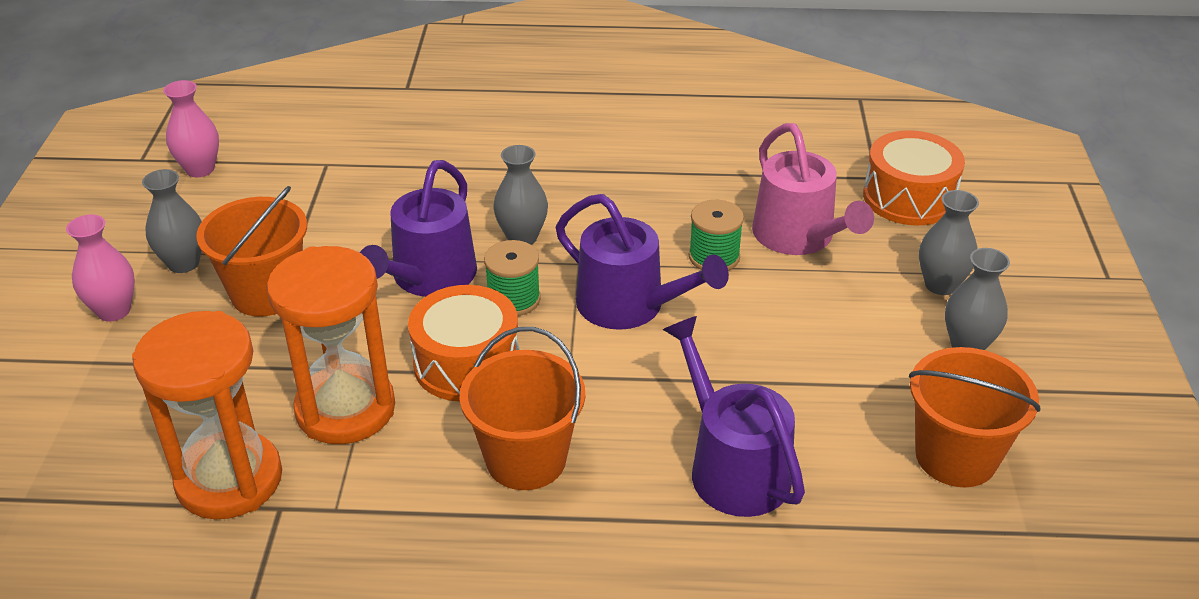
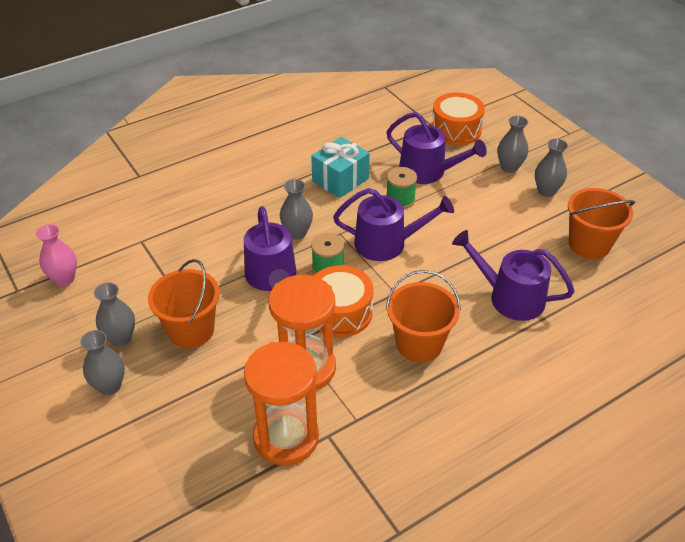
camera: 35 degrees left, 5 degrees up
(114, 310) = (110, 386): pink vase -> grey vase
(656, 195) = (340, 180): none -> turquoise gift
(798, 237) = (427, 171): pink watering can -> purple watering can

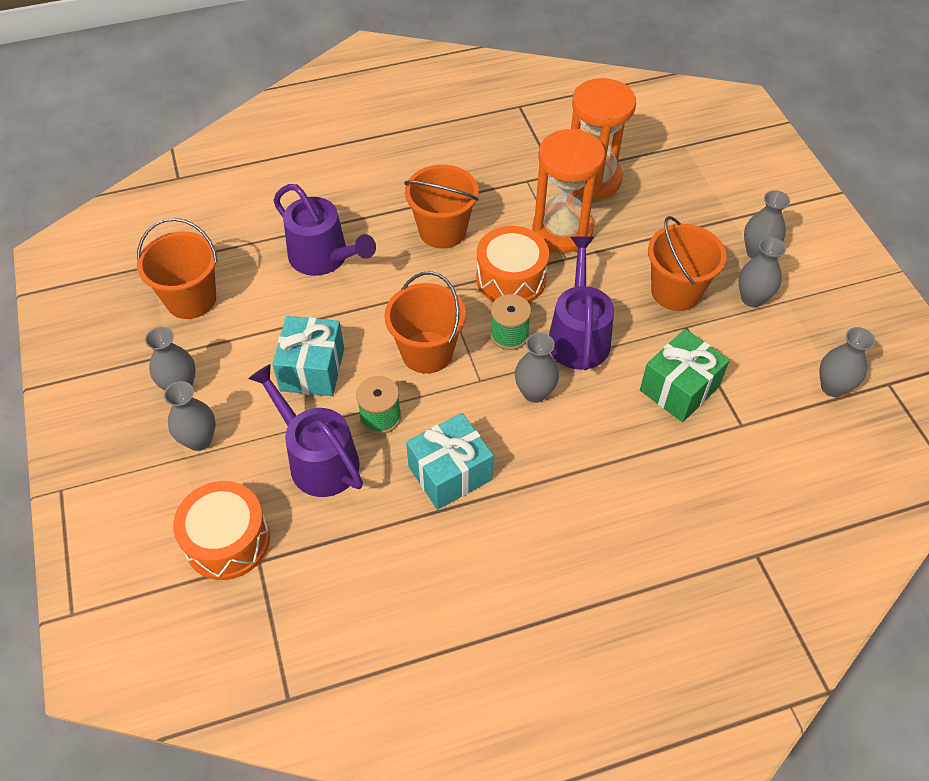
camera: 165 degrees left, 10 degrees up
(64, 279) = (832, 387): pink vase -> grey vase
(188, 255) = (679, 388): none -> green gift
(387, 243) = (427, 352): purple watering can -> orange bucket
(464, 217) = (312, 369): none -> turquoise gift

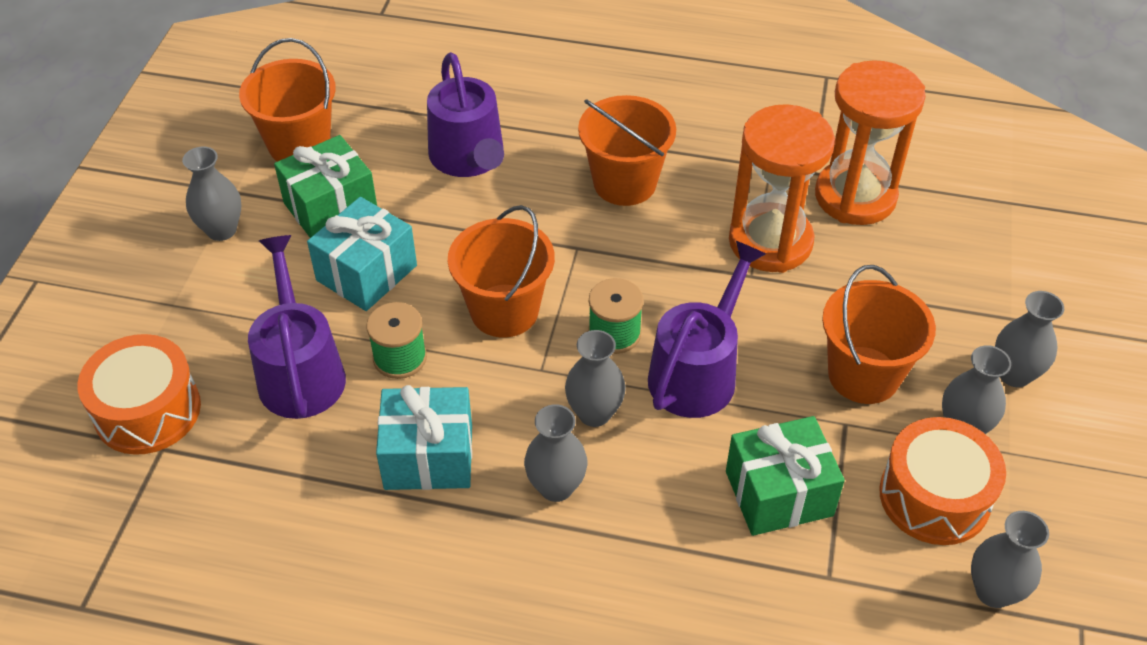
camera: 30 degrees right, 5 degrees down
(199, 440) = (198, 293): grey vase -> grey vase (556, 487)
(250, 335) = (330, 208): none -> green gift
(511, 278) = (665, 270): orange drum -> orange drum (934, 496)

